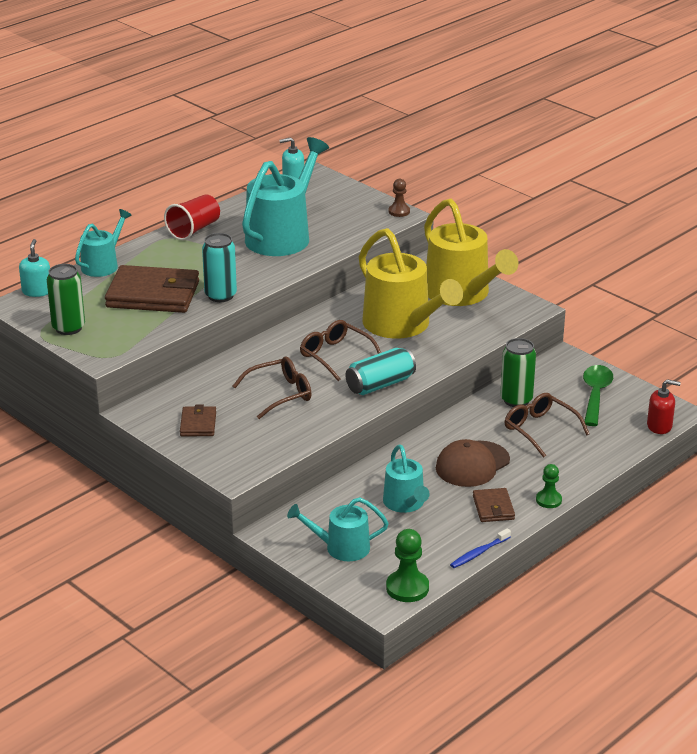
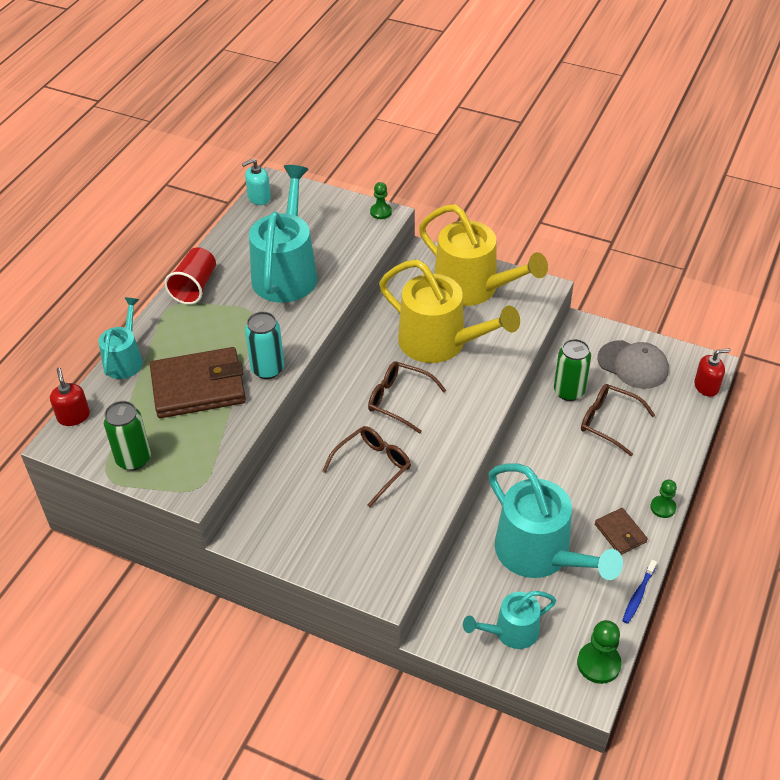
camera: 20 degrees left, 15 degrees up
(37, 291) = (73, 416): turquoise soap dispenser -> red soap dispenser
(198, 424) = (313, 533): brown wallet -> none
(380, 384) = (460, 425): turquoise can -> none
(399, 211) = (381, 212): brown pawn -> green pawn
(405, 503) = (539, 554): turquoise watering can -> turquoise watering can, size x1.81
(472, 464) = (573, 484): brown cap -> none
(595, 395) = (633, 365): green spoon -> grey cap

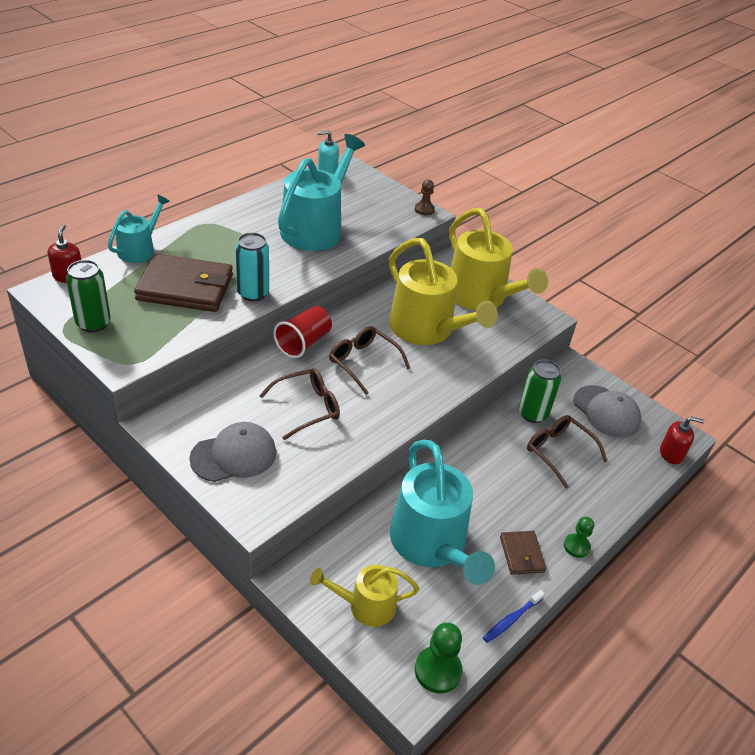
camera: 15 degrees right, 5 degrees down
(194, 287) = (232, 216): red cup -> red cup (303, 343)
(332, 540) = (234, 455): none -> grey cap
(381, 212) = (424, 209): green pawn -> brown pawn
(511, 632) = (366, 605): turquoise watering can -> yellow watering can

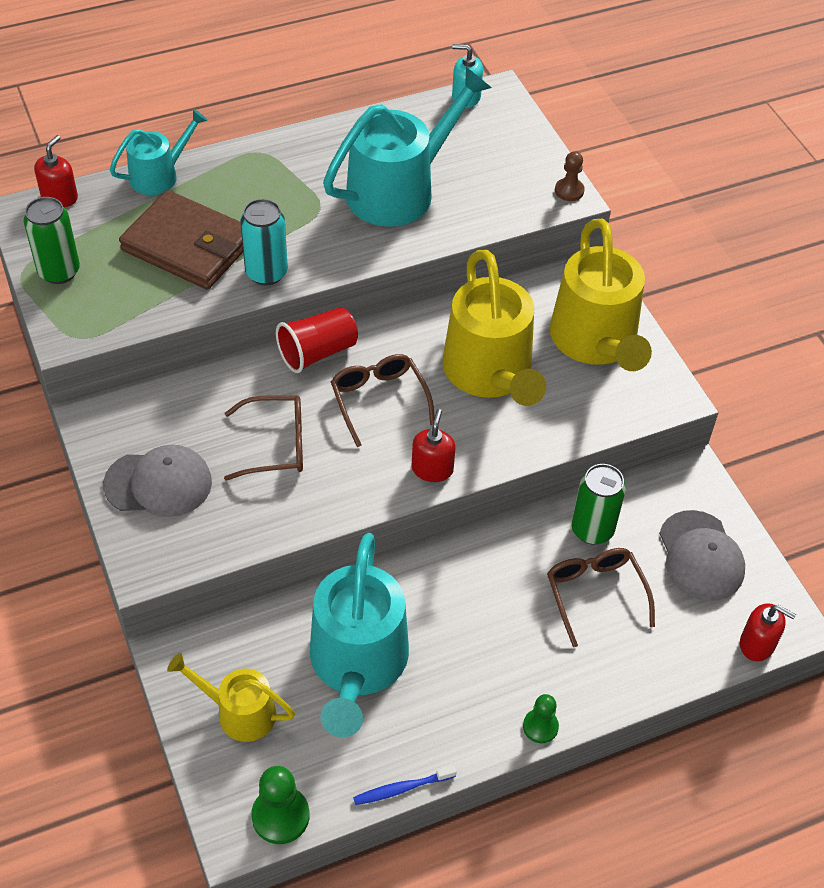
camera: 25 degrees right, 10 degrees up
(424, 396) = (432, 469): none -> red soap dispenser
(521, 554) = (462, 713): brown wallet -> none

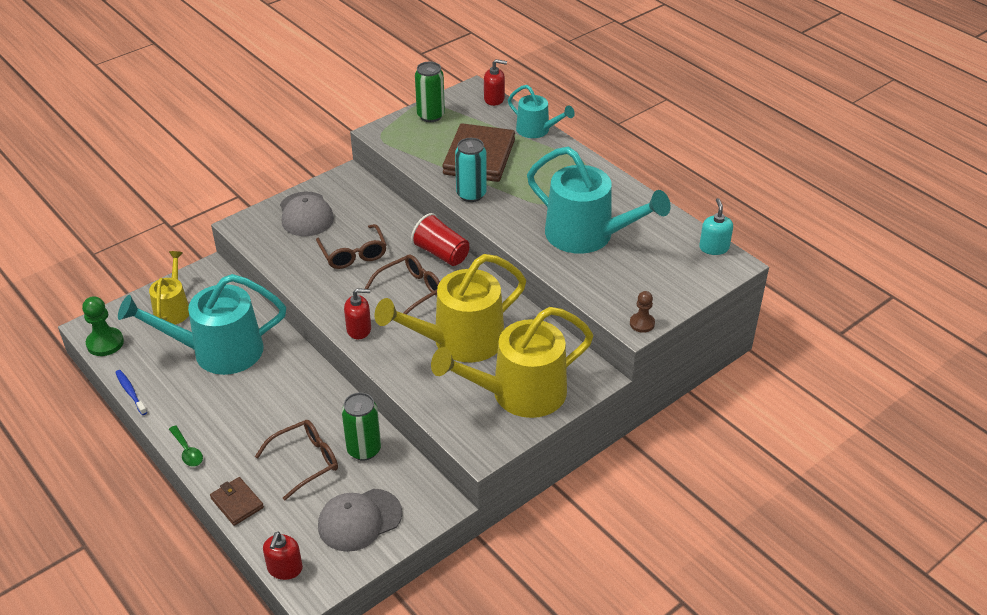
camera: 75 degrees right, 10 degrees down
(540, 727) = (187, 451): green pawn -> green spoon
(645, 680) = (237, 503): none -> brown wallet

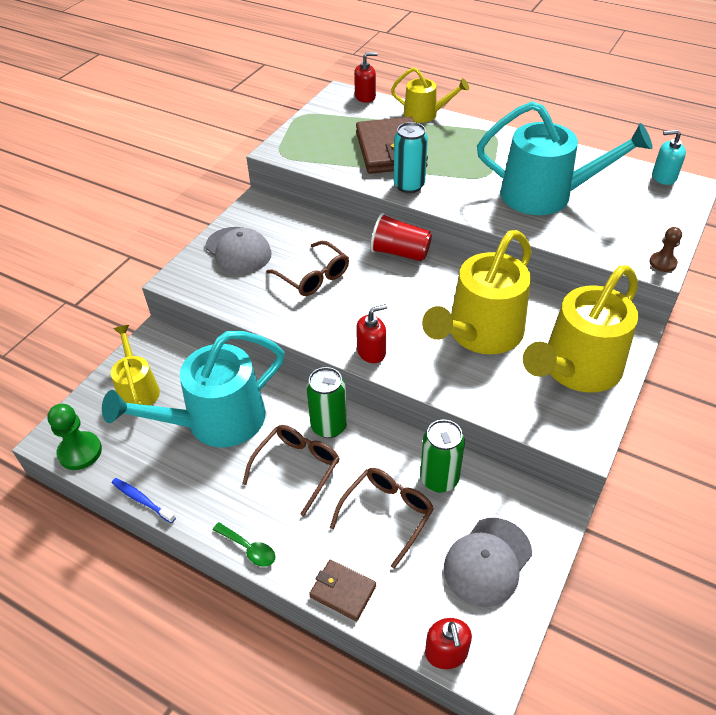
camera: 20 degrees left, 5 degrees up
(410, 291) = (396, 297): brown glasses -> brown glasses (297, 468)
(430, 116) = (316, 124): green can -> green can (329, 426)
(536, 130) = (425, 114): turquoise watering can -> yellow watering can
(714, 248) = (663, 177): turquoise soap dispenser -> turquoise soap dispenser turned 60 degrees counterclockwise

